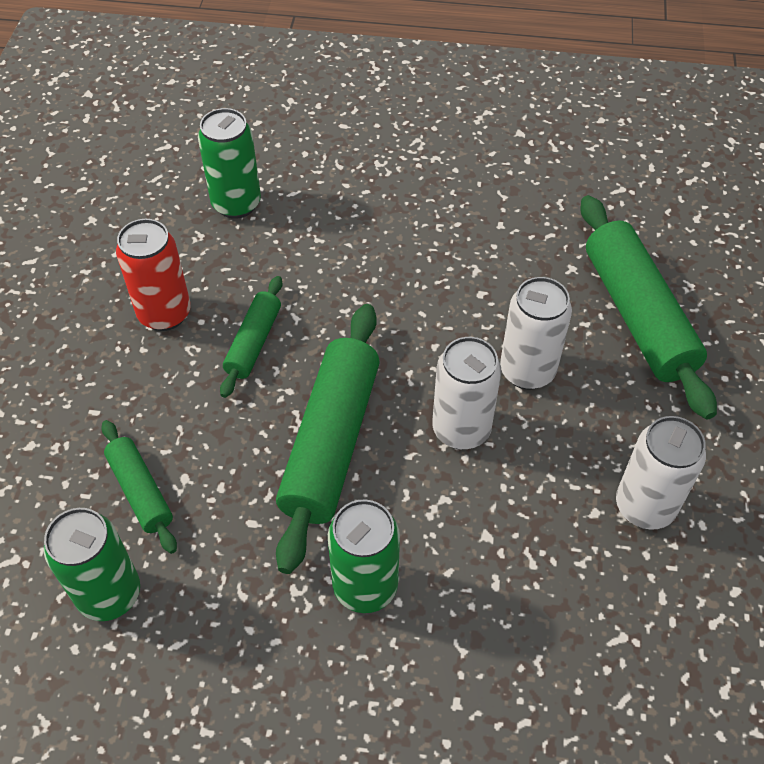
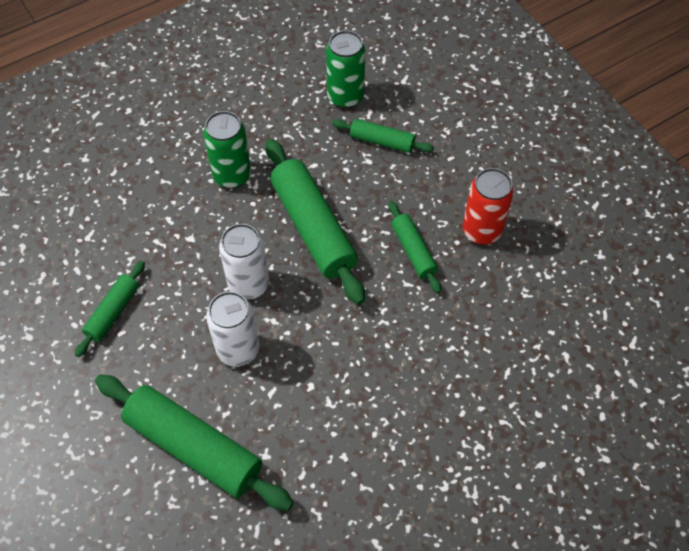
camera: 140 degrees right, 5 degrees up
(236, 204) = (531, 334): green can -> none
(644, 506) = (113, 312): white can -> green rolling pin

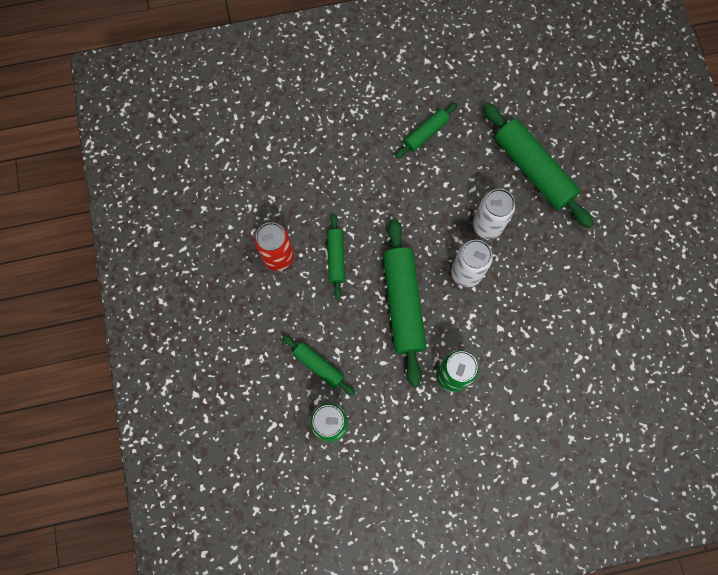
camera: 160 degrees left, 15 degrees up
(113, 312) = (570, 284): green rolling pin -> green rolling pin (425, 133)

